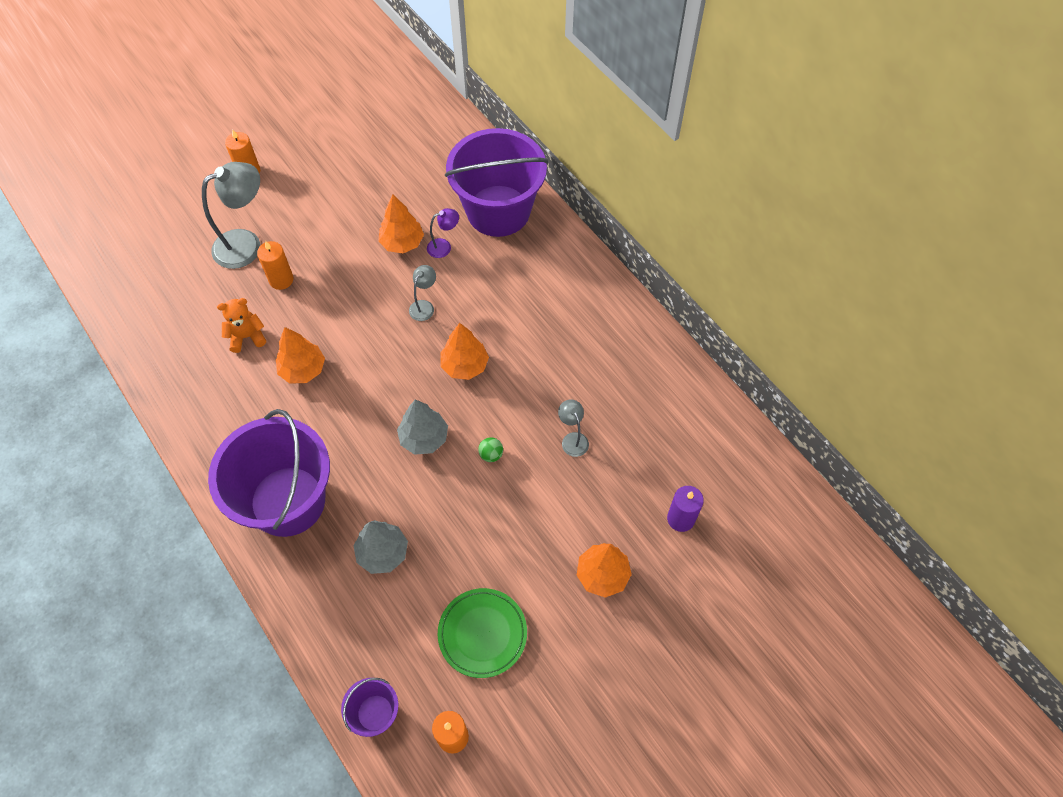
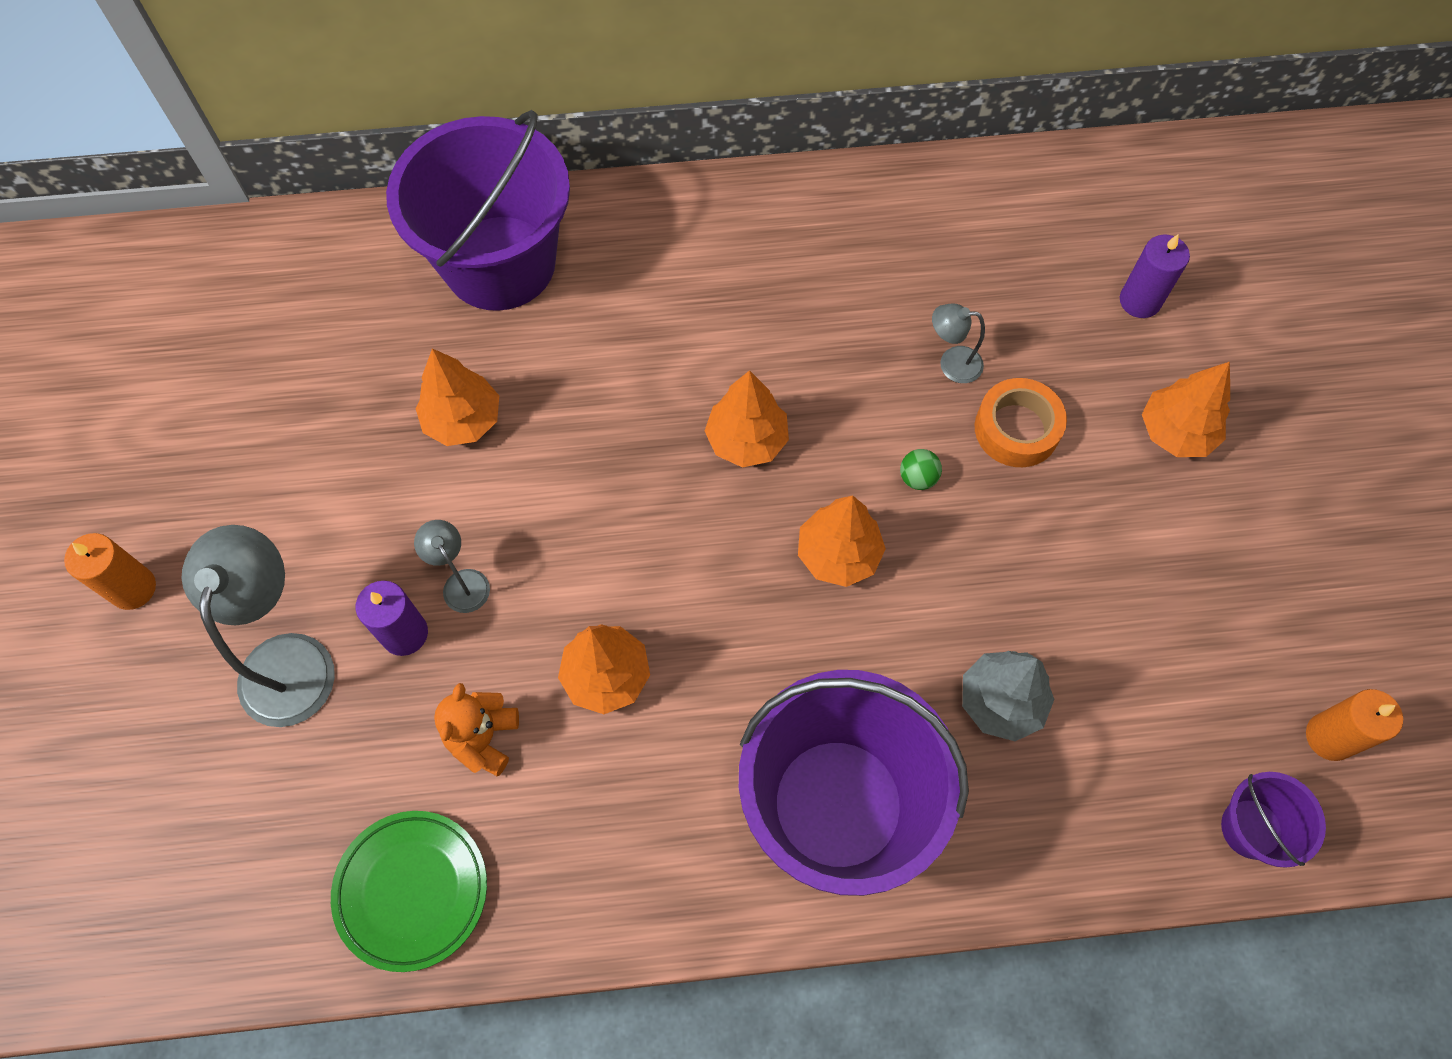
camera: 60 degrees left, 5 degrees up
(281, 280) = (404, 633): orange candle -> purple candle
(424, 306) = (604, 445): grey lamp -> grey lamp (461, 582)
(424, 438) = (838, 554): grey tree -> orange tree
(444, 246) = (512, 366): purple lamp -> none
(482, 634) = (1193, 625): green plate -> green plate (412, 890)
(551, 490) = (1016, 429): none -> orange tape

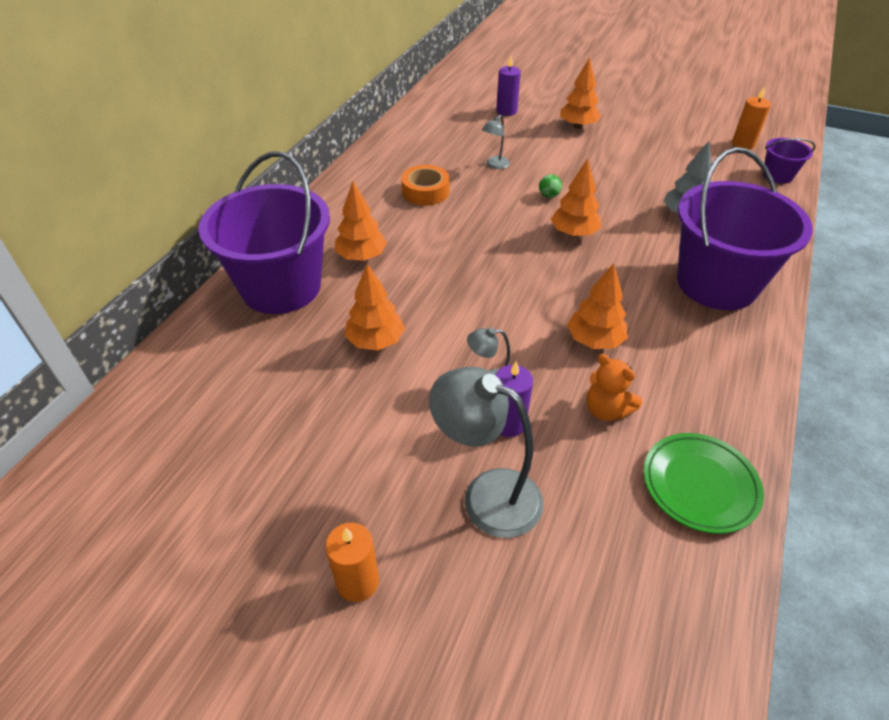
camera: 60 degrees left, 20 degrees down
(747, 440) = (484, 238): orange tree -> orange tree (361, 256)
(1016, 429) = (544, 161): orange tape -> orange tape (425, 191)

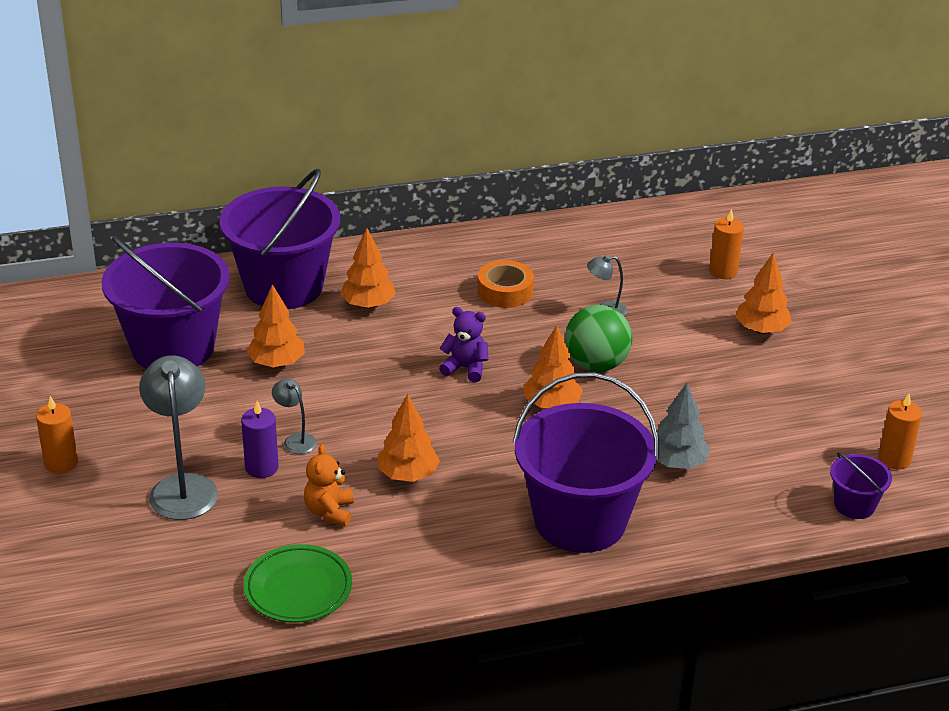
camera: 50 degrees right, 10 degrees down
(276, 395) = (173, 347): none -> purple bucket
(492, 249) = (465, 368): none -> purple teddy bear
(506, 111) = (723, 271): purple candle -> orange candle
(549, 196) = (596, 364): green ball -> green ball, size x2.39

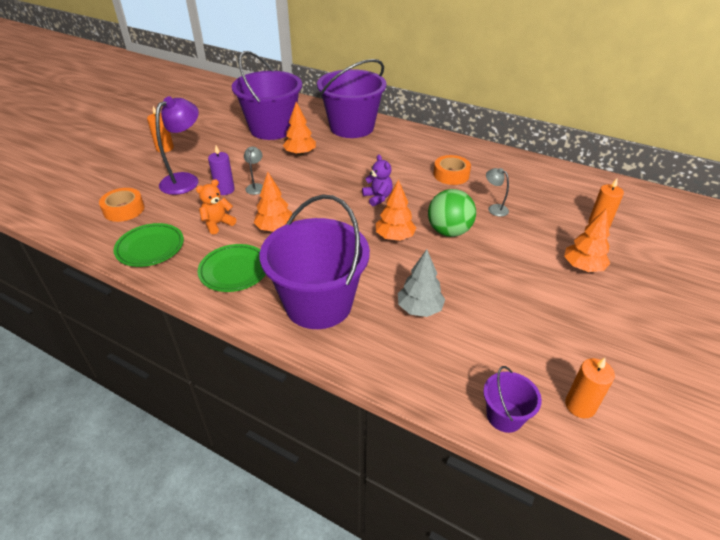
camera: 45 degrees right, 5 degrees up
(171, 572) = (124, 209): none -> orange tape
(183, 487) = (185, 180): grey lamp -> purple lamp
(368, 304) = (376, 150): orange tree -> none
(441, 547) = (234, 271): none -> green plate

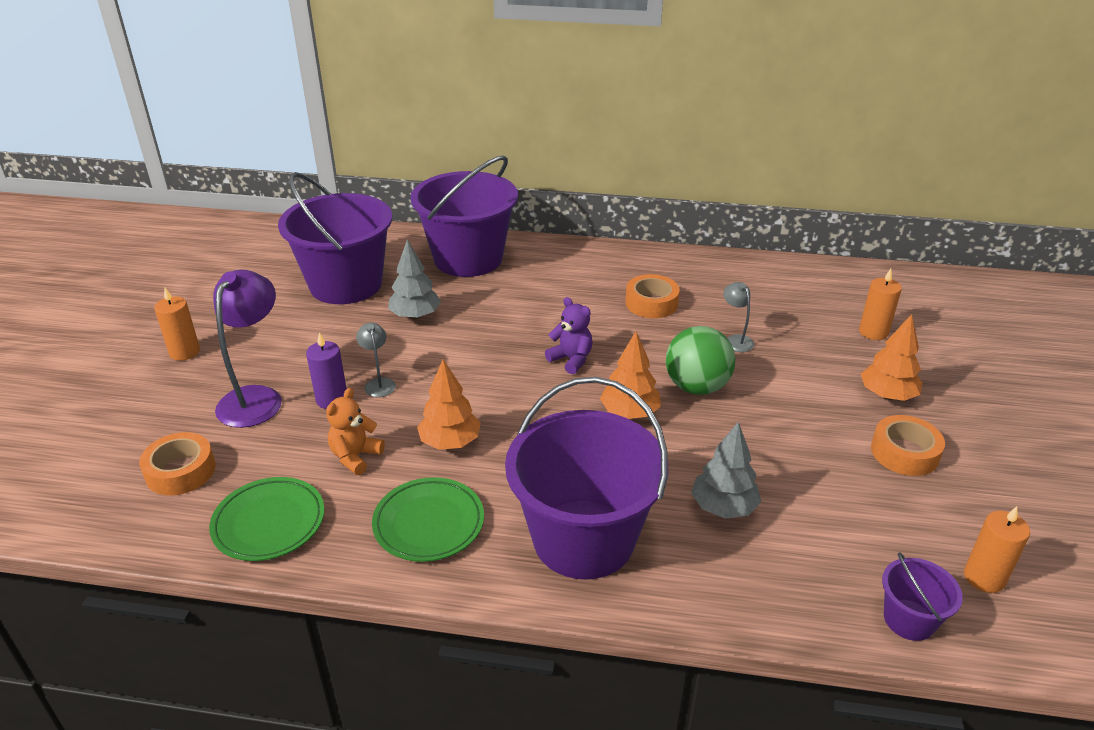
camera: 20 degrees left, 5 degrees down
(300, 153) = (415, 316): orange tree -> grey tree
(494, 208) = (735, 340): grey lamp -> grey lamp turned 45 degrees clockwise
(571, 307) = (904, 453): none -> orange tape

